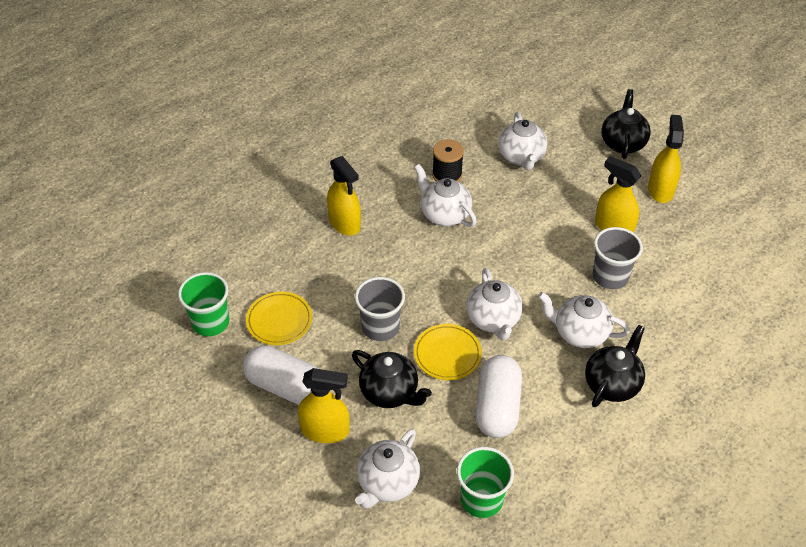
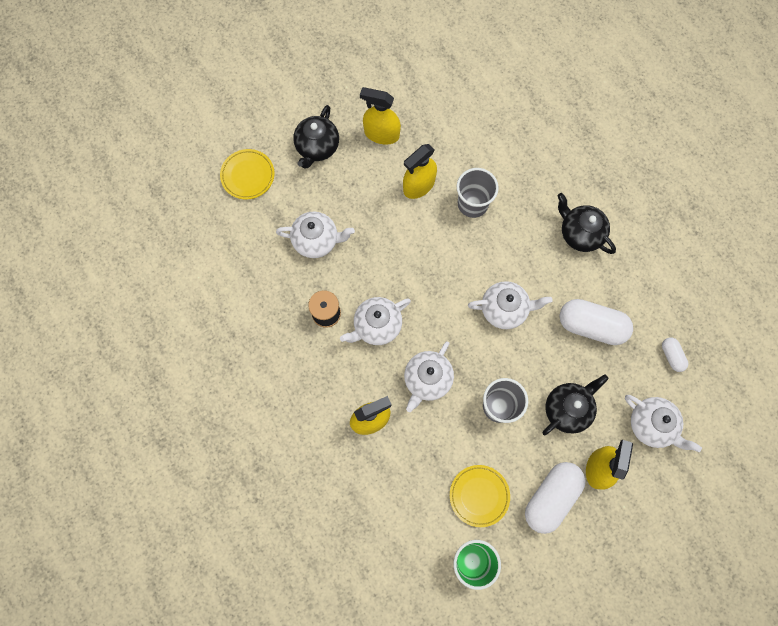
camera: 80 degrees left, 25 degrees up
(447, 354) = (535, 355): yellow plate -> yellow plate (248, 175)
(481, 499) = (671, 356): green cup -> white capsule
(579, 333) = (528, 244): white teapot -> white teapot (427, 380)
(622, 143) = (317, 147): black teapot -> black teapot turned 90 degrees counterclockwise

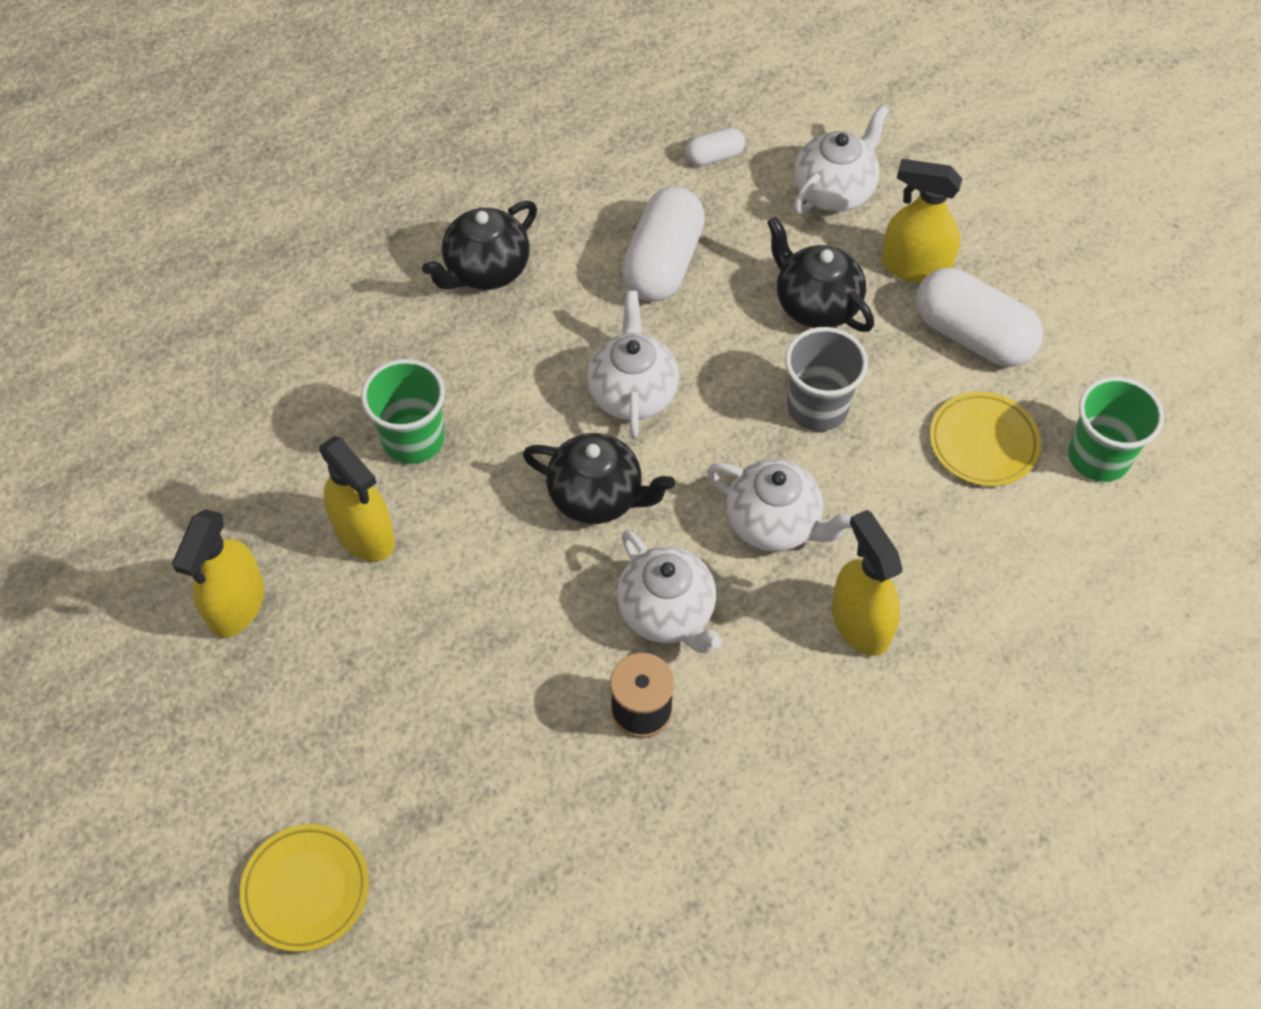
camera: 90 degrees left, 15 degrees down
(317, 147) = (252, 736): black teapot -> black teapot (597, 496)
(317, 240) = (476, 732): white teapot -> none
(472, 204) = (413, 439): grey cup -> green cup

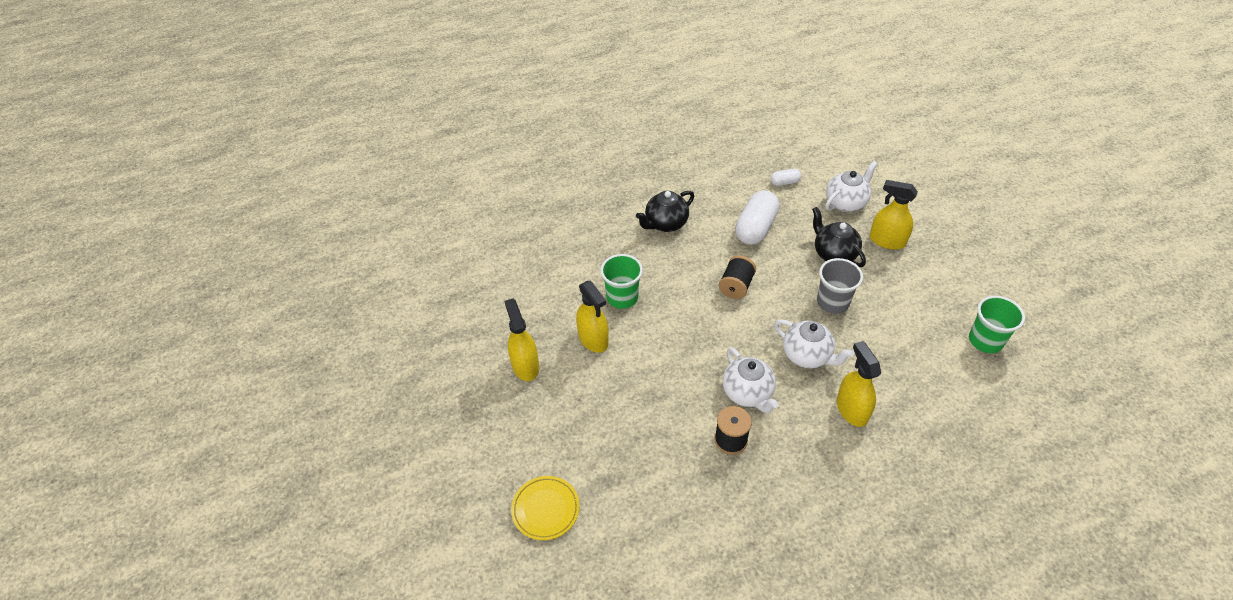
camera: 10 degrees right, 10 degrees down
(236, 604) = (525, 366): yellow spray bottle -> yellow spray bottle turned 135 degrees clockwise
(597, 496) = (714, 333): black teapot -> none
(632, 392) = (736, 286): white teapot -> black spool
(972, 335) = (917, 276): white capsule -> none
(983, 442) = (921, 327): yellow plate -> none

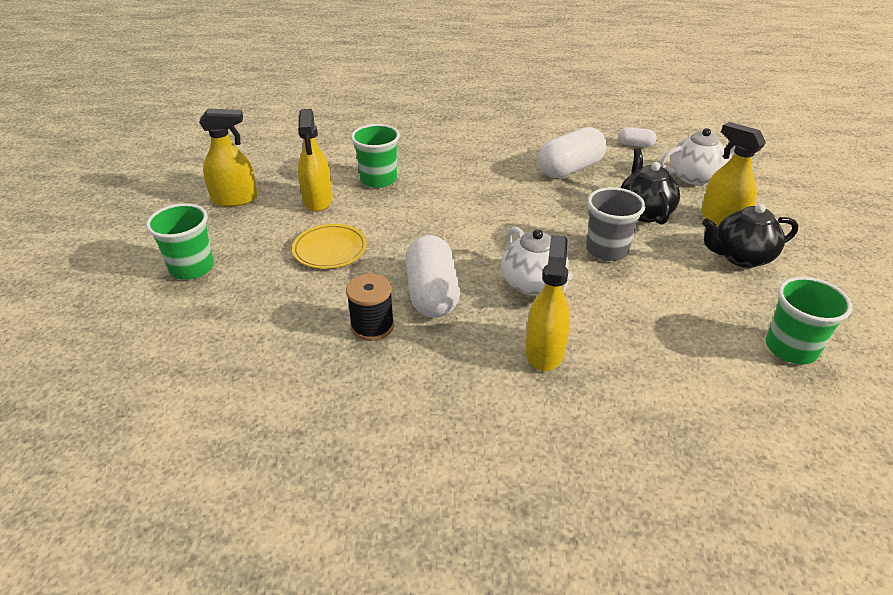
camera: 25 degrees right, 10 degrees down
(525, 366) = (235, 199): yellow spray bottle -> yellow spray bottle turned 75 degrees clockwise
(545, 509) = (126, 310): yellow plate -> yellow plate (330, 250)
(557, 448) = (192, 268): none -> green cup
(665, 224) = (477, 142): black teapot -> black teapot (740, 257)
(736, 286) = (505, 205): black spool -> none
(748, 393) = (432, 293): white teapot -> white capsule

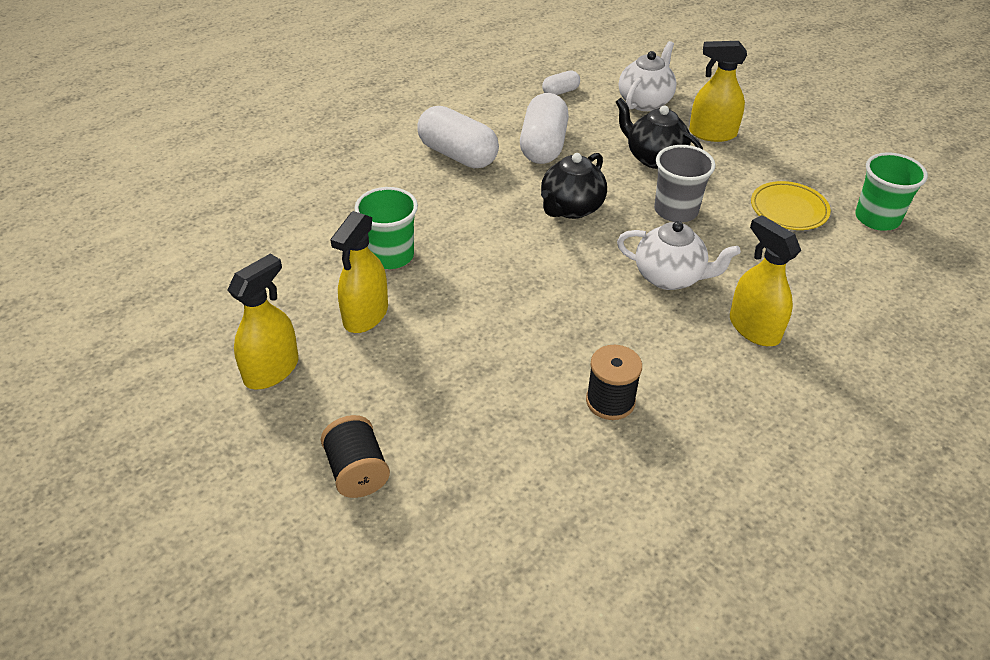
camera: 45 degrees left, 5 degrees up
(192, 268) = (357, 472): green cup -> black spool
(318, 200) = (365, 315): yellow spray bottle -> yellow spray bottle turned 75 degrees clockwise
(330, 250) = (462, 358): yellow plate -> yellow plate (788, 210)
(432, 293) = (610, 338): white capsule -> white capsule (458, 155)
(740, 257) = (764, 161): black teapot -> black teapot (571, 208)

